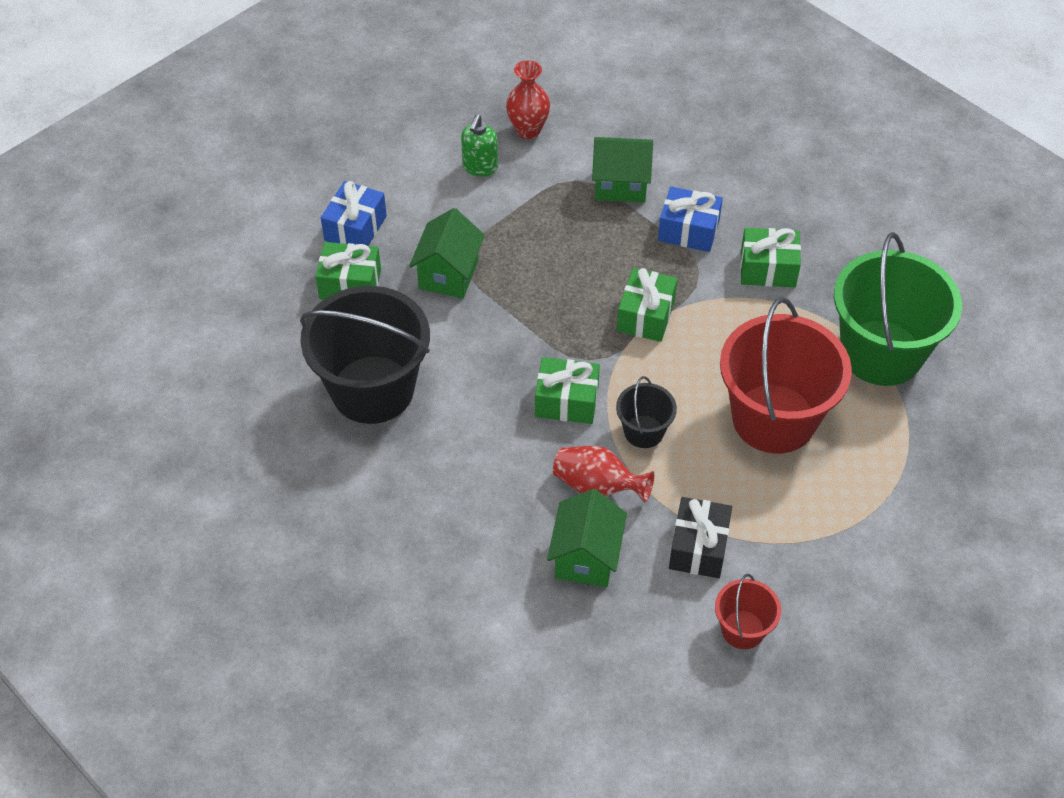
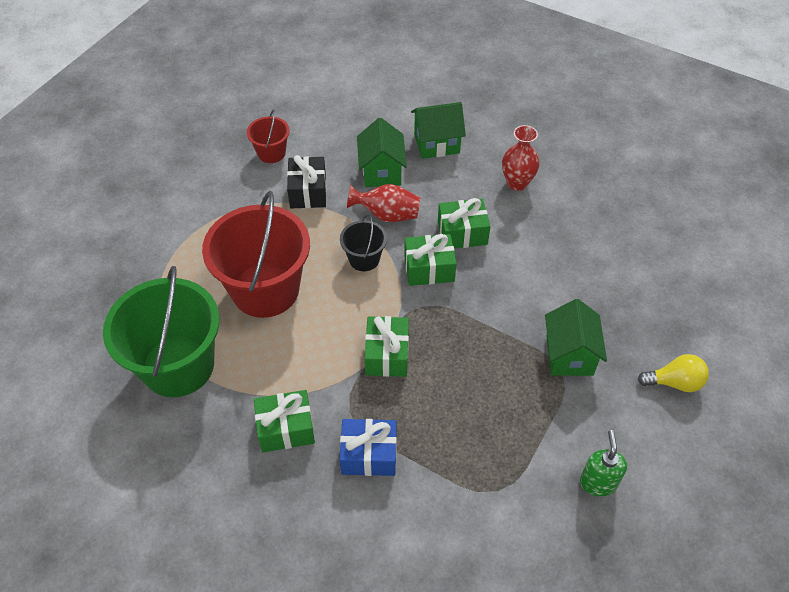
camera: 165 degrees right, 0 degrees up
(350, 284) = (645, 327): green gift -> green gift (462, 233)
(355, 228) = (674, 382): blue gift -> yellow light bulb
(372, 389) = (577, 246): black bucket -> none
(528, 130) = (571, 547): red vase -> red vase (517, 183)
(620, 185) = (450, 495): green house -> green house (436, 144)

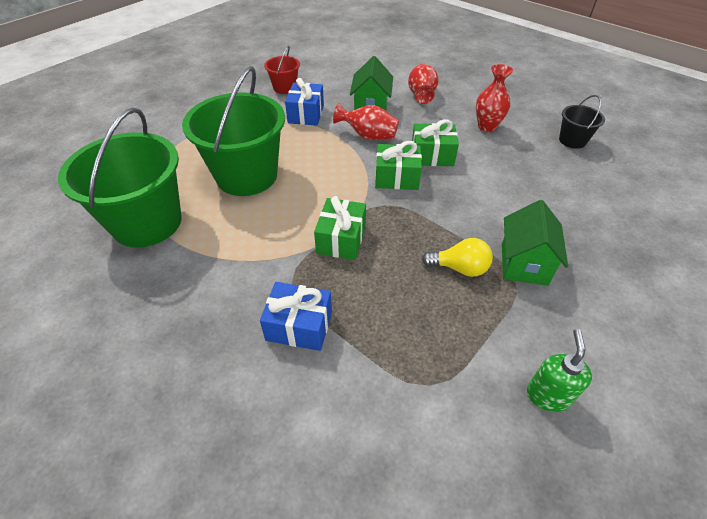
camera: 10 degrees right, 5 degrees down
(265, 290) = (246, 176): red bucket -> green bucket
(286, 428) = (224, 289): green gift -> none
(308, 192) = (306, 114): black gift -> blue gift
(364, 259) = (340, 164): black bucket -> black bucket (572, 140)
(436, 144) = (421, 95): green house -> red vase
(674, 382) = (638, 304): yellow light bulb -> yellow light bulb (459, 268)

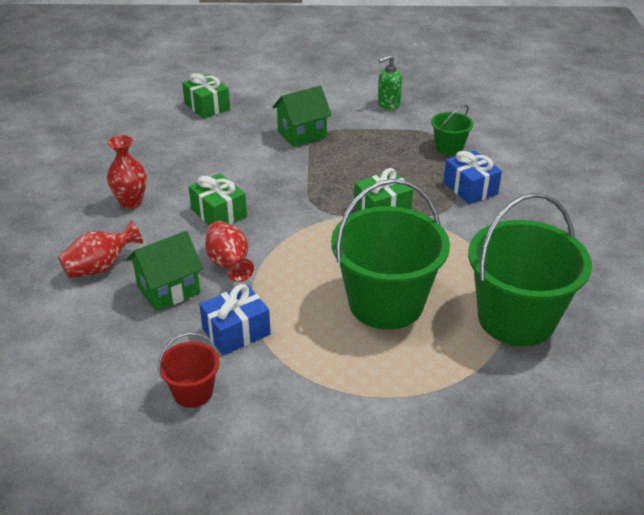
camera: 130 degrees left, 10 degrees down
(387, 374) = (449, 148): none -> green bucket
(396, 177) = (275, 218): green gift -> green gift (207, 106)
(459, 268) = (339, 154): yellow light bulb -> none
(572, 140) = (110, 155): black bucket -> none

